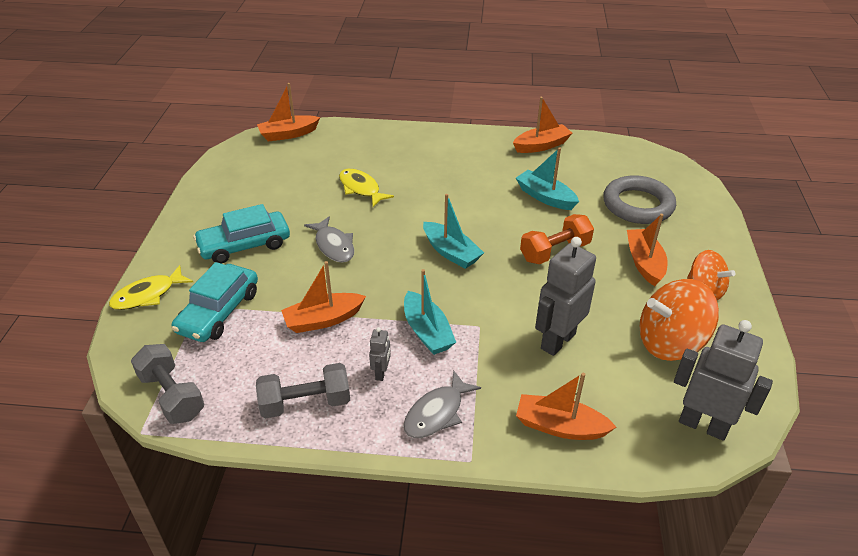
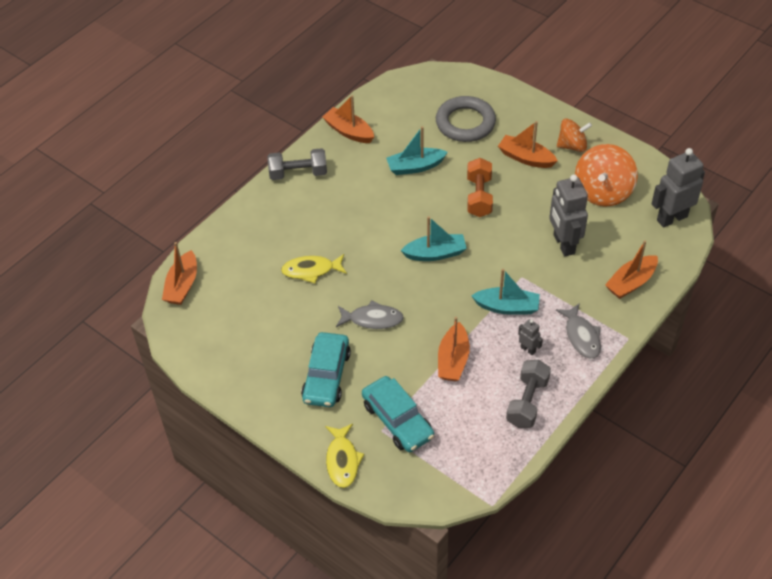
camera: 55 degrees left, 10 degrees up
(171, 395) = (468, 476): grey dumbbell -> grey dumbbell (298, 173)
(541, 145) = (349, 131): orange boat -> orange boat turned 60 degrees counterclockwise

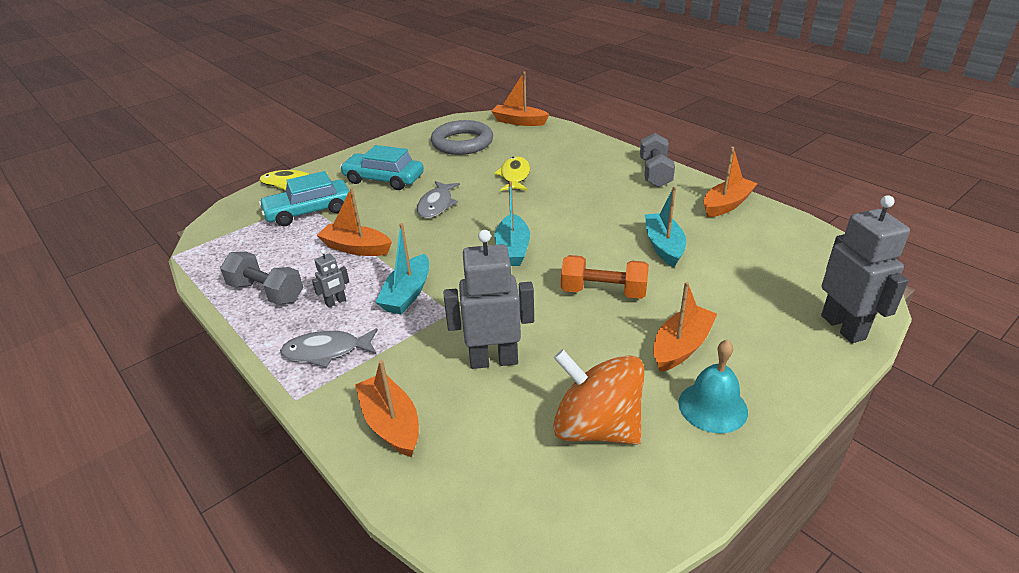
camera: 100 degrees right, 15 degrees down
(465, 123) = (756, 295): grey ring -> grey ring (462, 143)
(572, 146) = (712, 407): orange spinning top -> turquoise bell
(671, 218) = (513, 518): grey robot -> grey robot (843, 327)

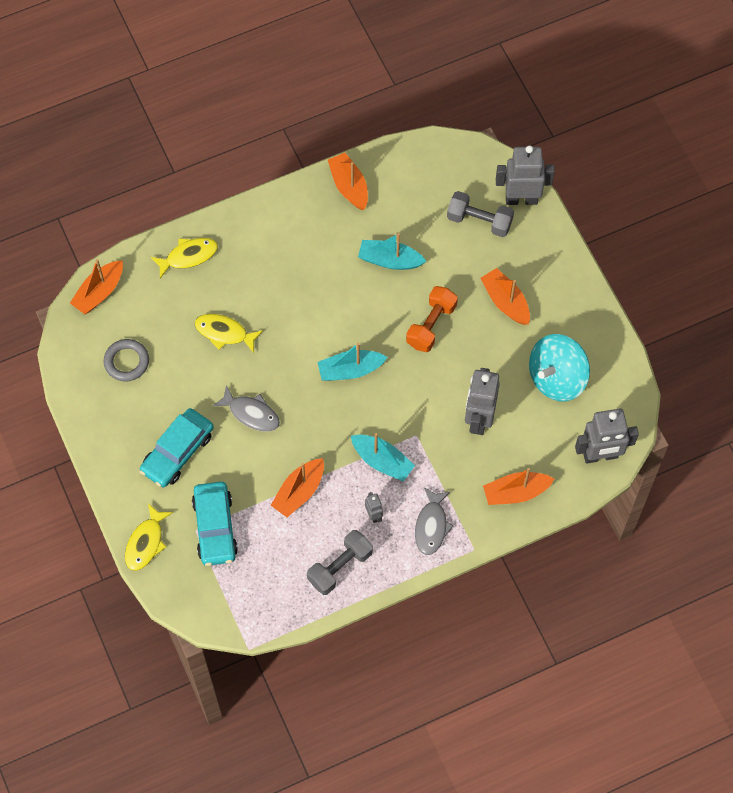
camera: 75 degrees left, 30 degrees up
(462, 143) = (126, 362): grey ring -> grey ring, size x0.65
(484, 519) = (600, 456): none -> grey robot
(512, 249) = (350, 370): turquoise boat -> turquoise boat turned 150 degrees clockwise
(579, 147) = (188, 256): none -> yellow fish
(596, 427) = (556, 378): orange spinning top -> turquoise spinning top
(655, 173) = (272, 214): grey dumbbell -> grey dumbbell (479, 221)
(712, 407) = (561, 309): turquoise bell -> none

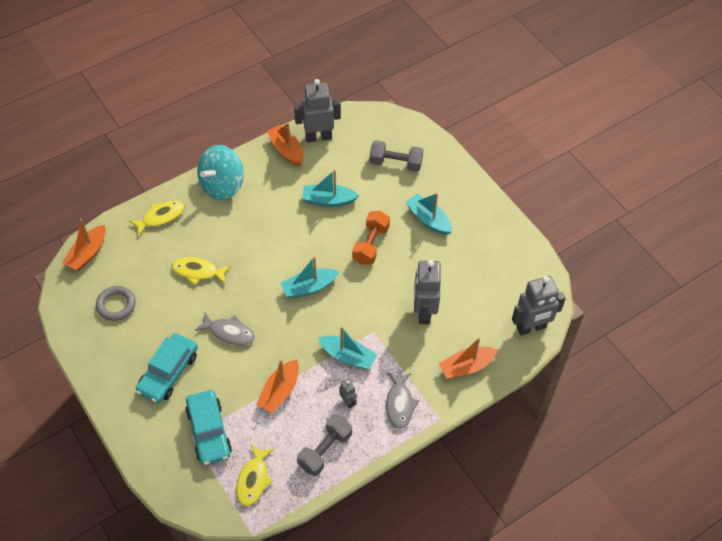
camera: 10 degrees left, 10 degrees down
(146, 542) = (148, 453): yellow fish -> yellow fish (253, 479)
(505, 301) = (428, 219): orange boat -> turquoise boat
(521, 199) = (426, 144): grey robot -> grey robot (318, 137)
(556, 378) = (482, 272): turquoise spinning top -> turquoise spinning top (222, 185)

